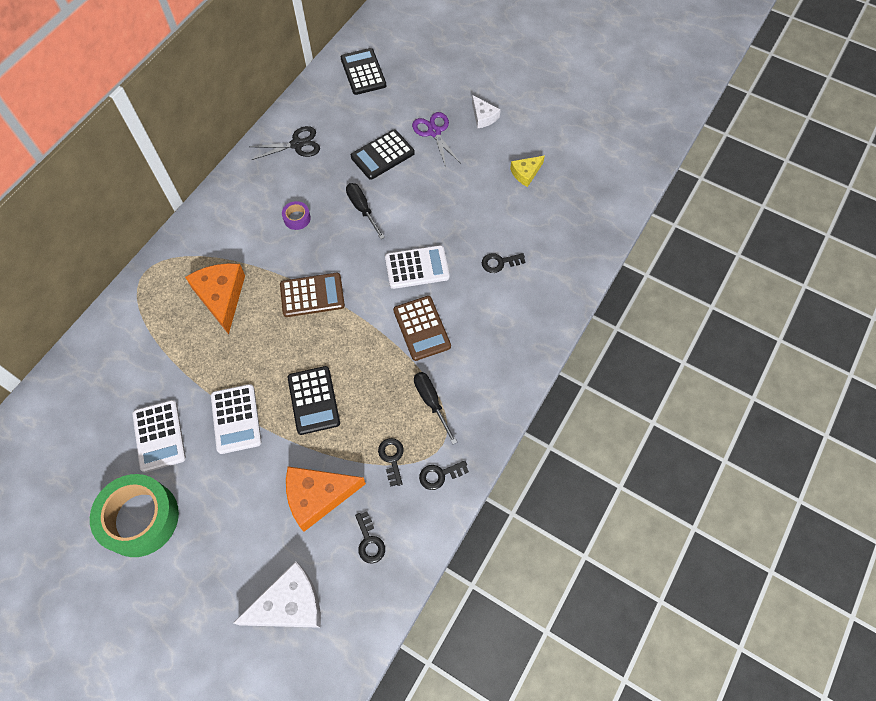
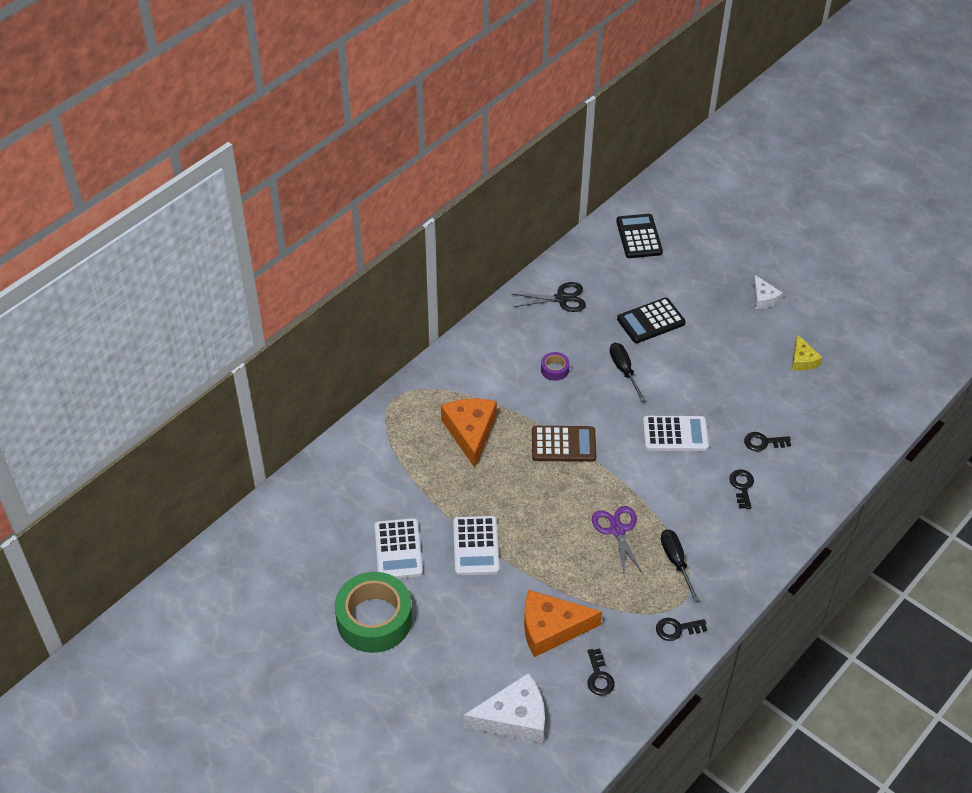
camera: 10 degrees right, 15 degrees down
(313, 400) = (555, 541): black calculator -> none
(392, 458) = (629, 606): black key -> black key (742, 486)
(422, 328) = (674, 492): brown calculator -> none
(434, 132) = (708, 306): purple scissors -> purple scissors (617, 530)
(526, 173) = (802, 360): yellow cheese -> yellow cheese turned 75 degrees counterclockwise

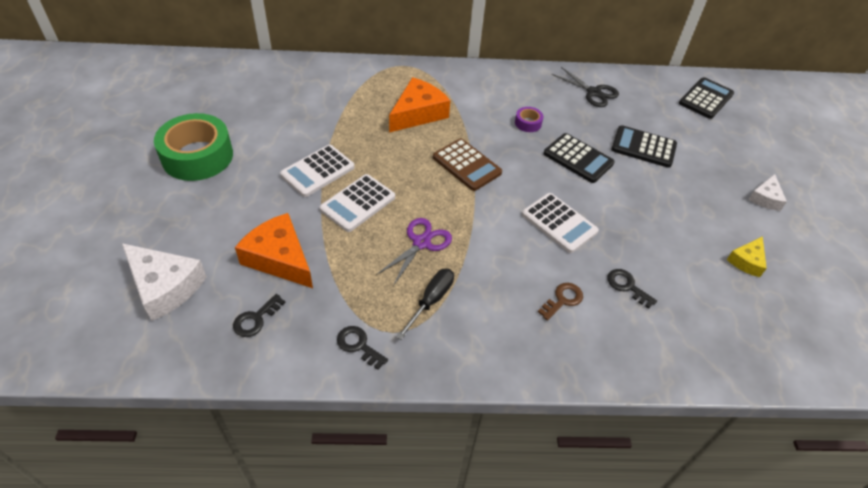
camera: 45 degrees right, 0 degrees up
(398, 549) = (273, 135): white calculator -> white calculator (358, 203)
(624, 370) = (578, 158): black screwdriver -> black calculator
(742, 486) = (562, 300): black key -> brown key

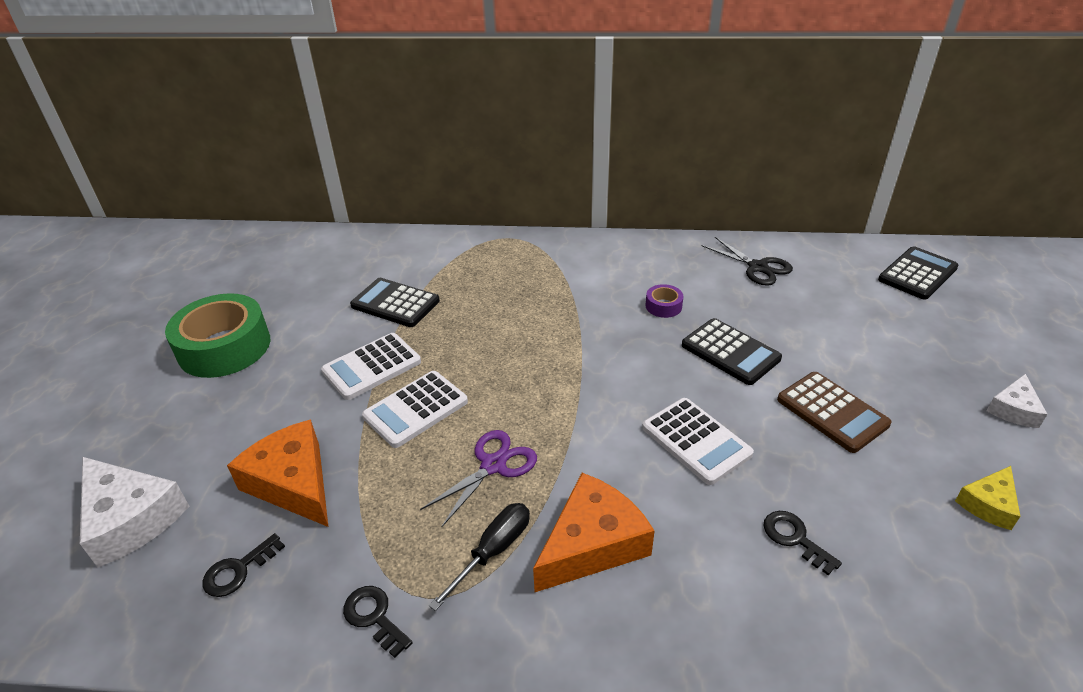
camera: 10 degrees right, 10 degrees down
(418, 113) = (517, 294): orange cheese -> orange cheese (592, 544)
(467, 165) = (573, 360): brown calculator -> brown calculator (832, 412)
(562, 300) = (692, 556): brown key -> none
(643, 147) = (826, 337): black calculator -> black calculator (395, 303)

